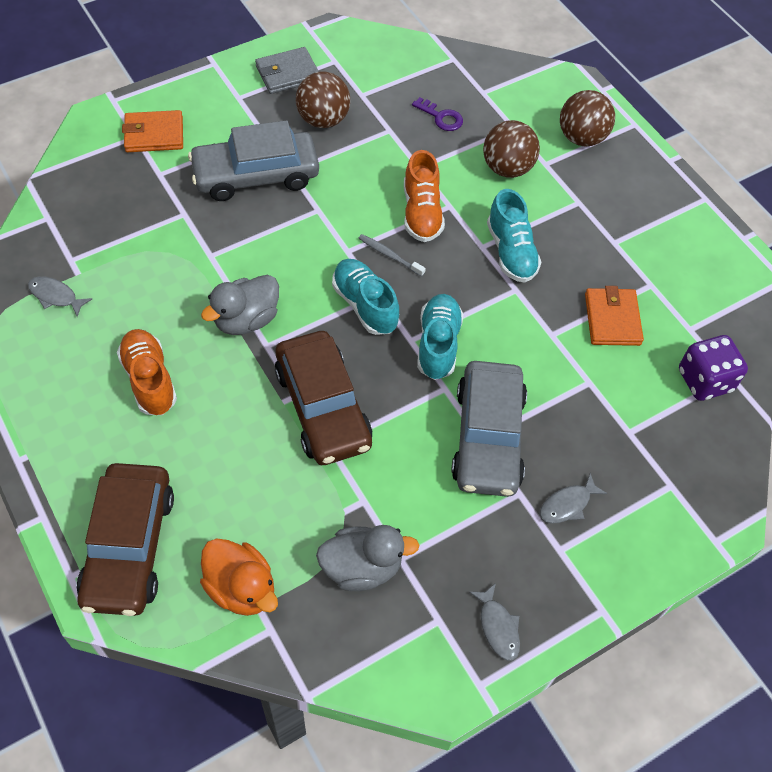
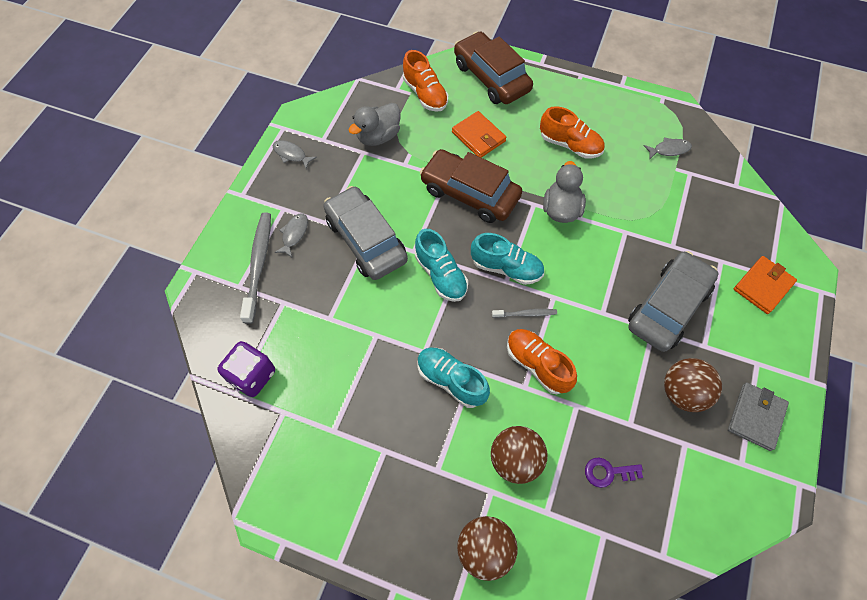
camera: 145 degrees right, 5 degrees up
(241, 588) = (425, 94): orange duck -> orange shoe
(612, 319) = (343, 377): orange wallet -> orange wallet (478, 137)
(633, 495) = (258, 265): none -> grey toothbrush

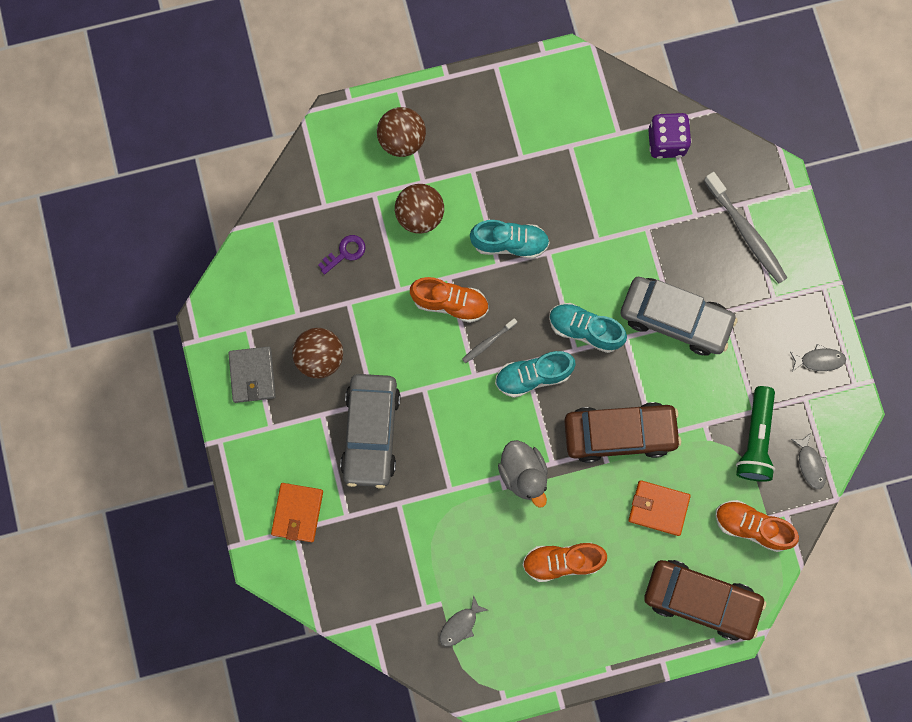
camera: 145 degrees right, 15 degrees up
(294, 234) = (742, 281): grey fish -> grey fish (810, 464)
(378, 136) = (755, 439): grey duck -> green flashlight

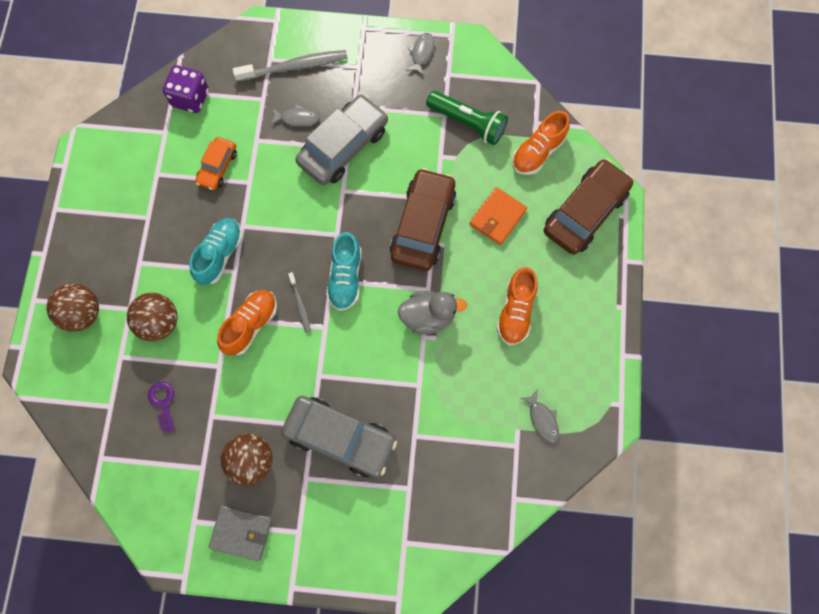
camera: 70 degrees left, 5 degrees down
(297, 513) = (389, 534): orange wallet -> none
(584, 330) = (323, 221): turquoise shoe -> none
(601, 202) = (217, 167): none -> orange car
(810, 464) = (503, 90): grey fish -> grey fish (297, 118)

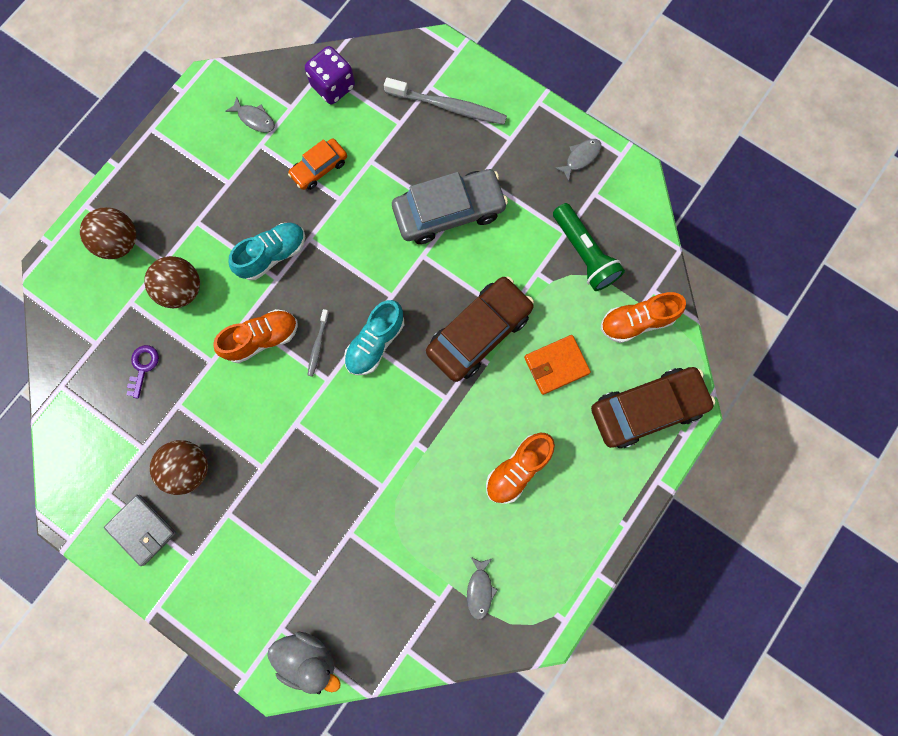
camera: 30 degrees right, 5 degrees up
(297, 118) = (421, 160): grey fish -> grey fish (254, 119)
(340, 438) = (280, 494): grey car -> none
(428, 316) = (430, 425): grey duck -> grey duck (308, 657)

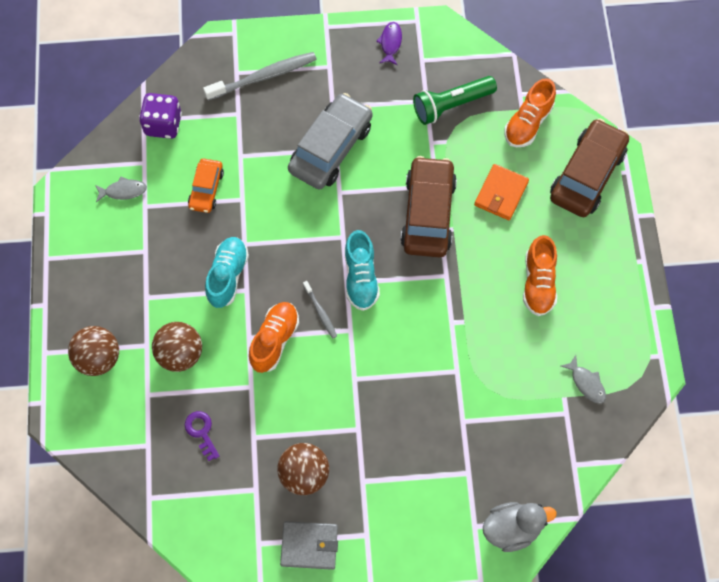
camera: 40 degrees left, 10 degrees down
(580, 158) = (390, 43): grey fish -> purple fish
(584, 253) = (451, 105): green flashlight -> green flashlight turned 135 degrees clockwise

